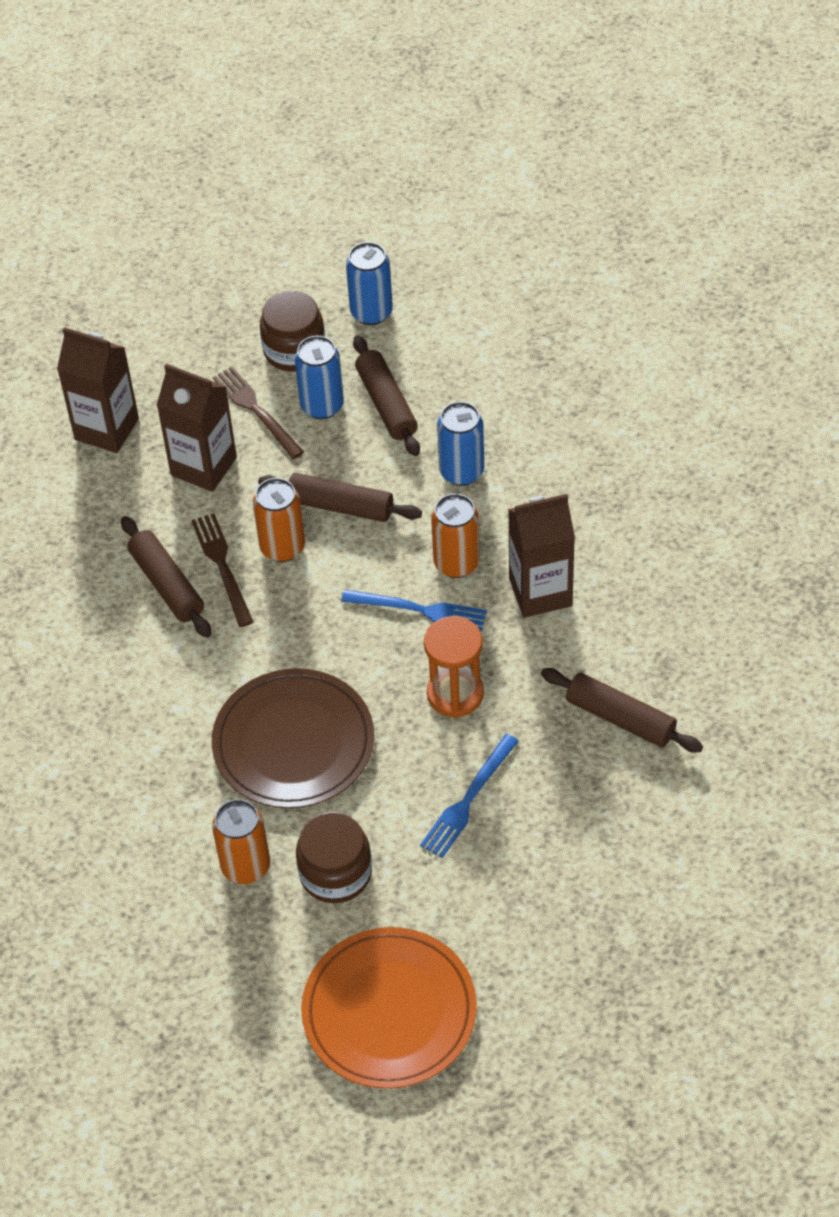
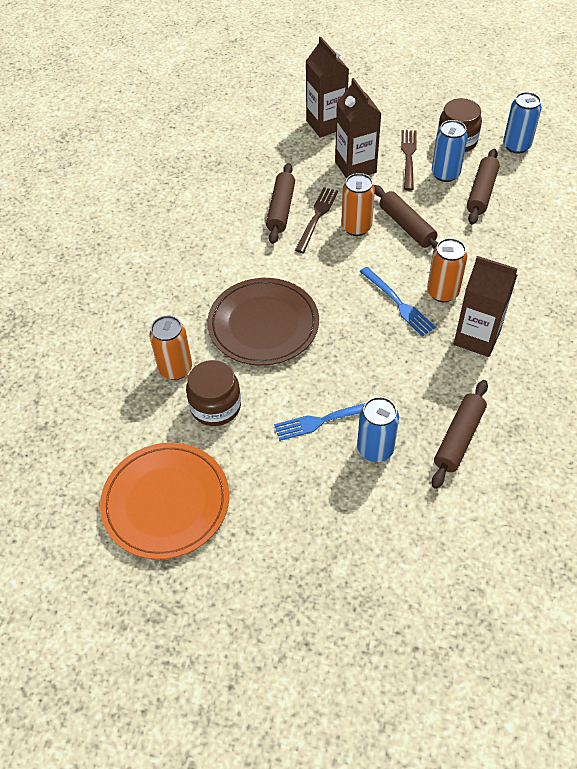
camera: 40 degrees right, 0 degrees up
(455, 694) = (374, 359): orange hourglass -> none
(461, 471) = (491, 249): blue can -> blue can (375, 449)
(620, 718) = (459, 438): brown rolling pin -> brown rolling pin turned 45 degrees clockwise

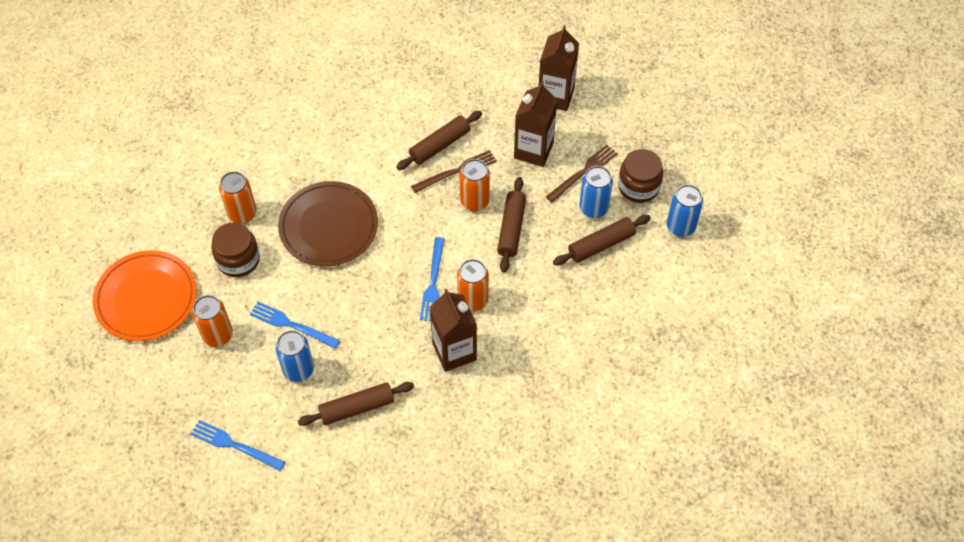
camera: 40 degrees right, 5 degrees up
(271, 479) = (218, 335): none -> orange can
(397, 555) = (234, 445): none -> blue fork

